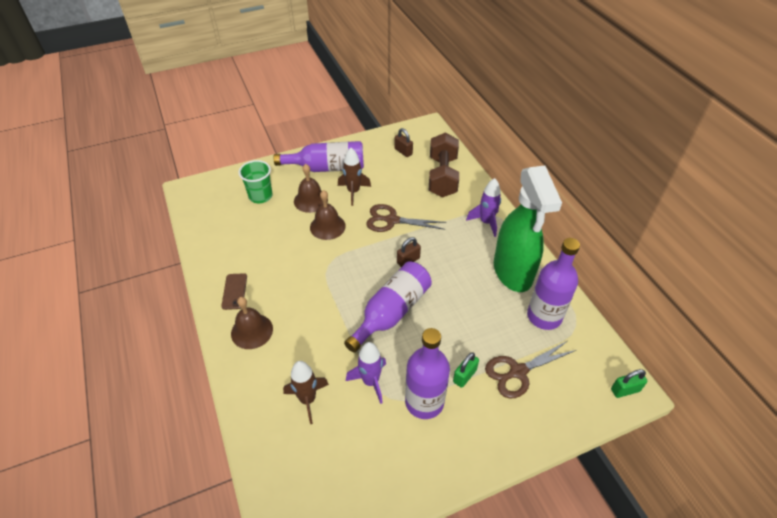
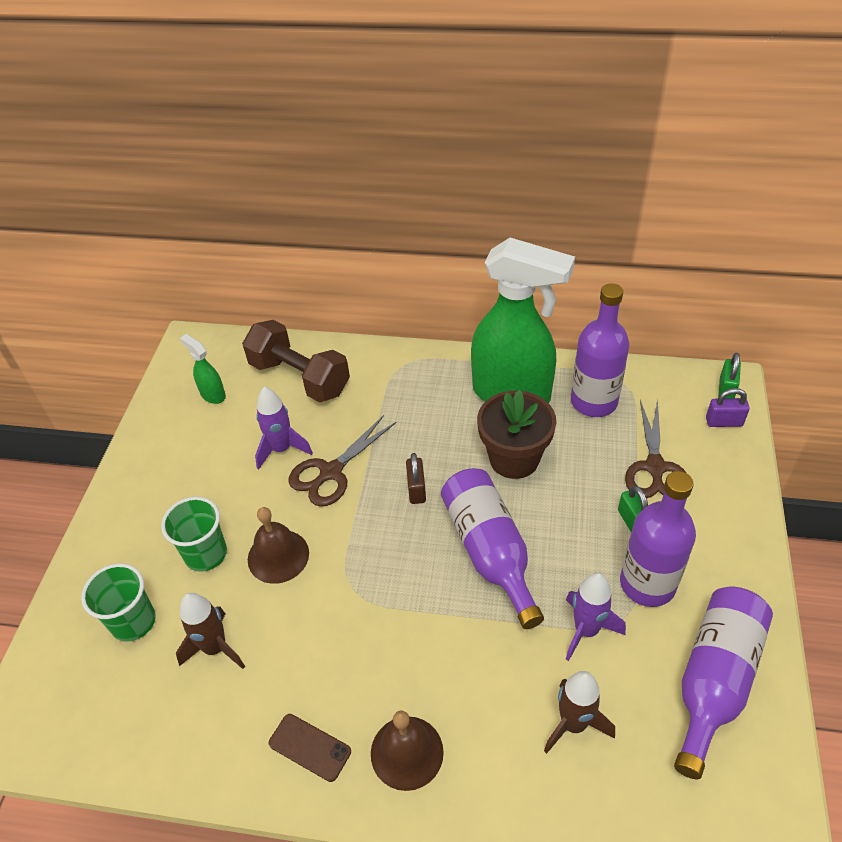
camera: 55 degrees left, 0 degrees up
(310, 200) = (206, 554): brown bell -> green cup
(327, 168) = (157, 501): purple bottle -> purple bottle (714, 680)
(353, 192) = (238, 491): brown rocket -> brown rocket (215, 648)
(403, 151) = (212, 395): brown padlock -> green spray bottle
(464, 295) = (514, 459): none -> brown flower pot
(486, 222) = (415, 376): purple rocket -> purple rocket (282, 449)
(593, 399) = (724, 422): none -> purple padlock

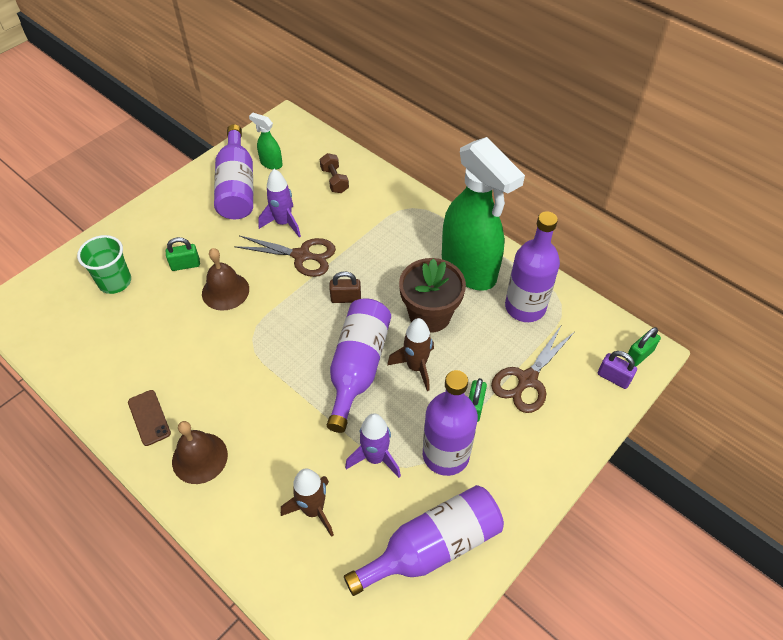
camera: 30 degrees right, 5 degrees up
(194, 438) = (237, 187): none -> purple bottle
(206, 554) = (185, 265): green cup -> green padlock
(212, 395) = (271, 163): green spray bottle -> green spray bottle turned 45 degrees counterclockwise
(215, 648) = (145, 325): brown rocket -> brown rocket (416, 367)
(300, 377) = (334, 180): brown dumbbell -> brown dumbbell, size x0.50
(331, 472) = (301, 255): brown scissors -> brown scissors turned 150 degrees counterclockwise
(416, 489) = (346, 298): brown padlock -> brown padlock turned 60 degrees clockwise

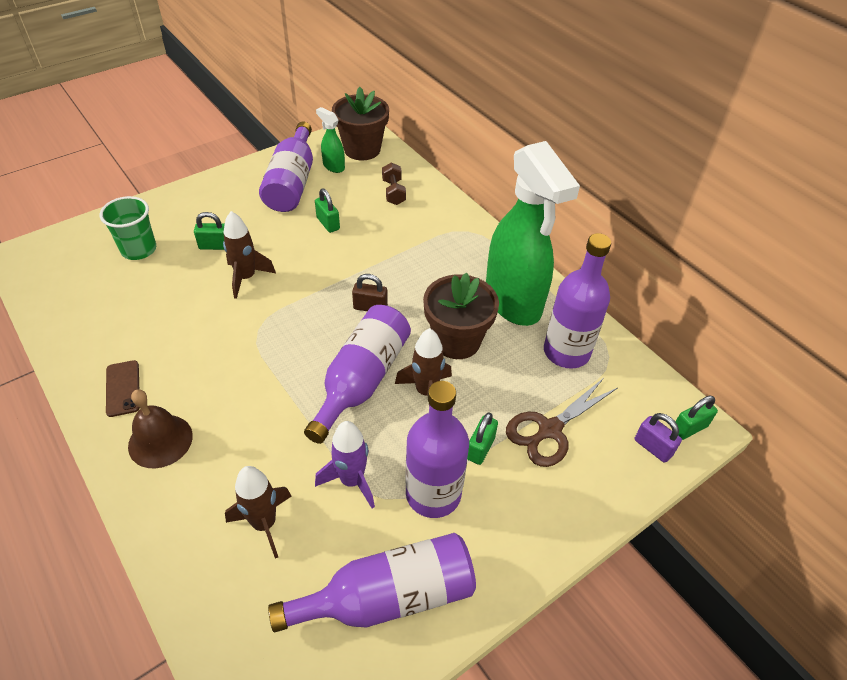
camera: 10 degrees right, 5 degrees down
(225, 291) = (246, 278): brown bell -> brown rocket
(283, 223) = (328, 223): purple rocket -> green padlock
(292, 141) = (362, 149): none -> brown flower pot
(301, 255) = (336, 257): brown scissors -> none

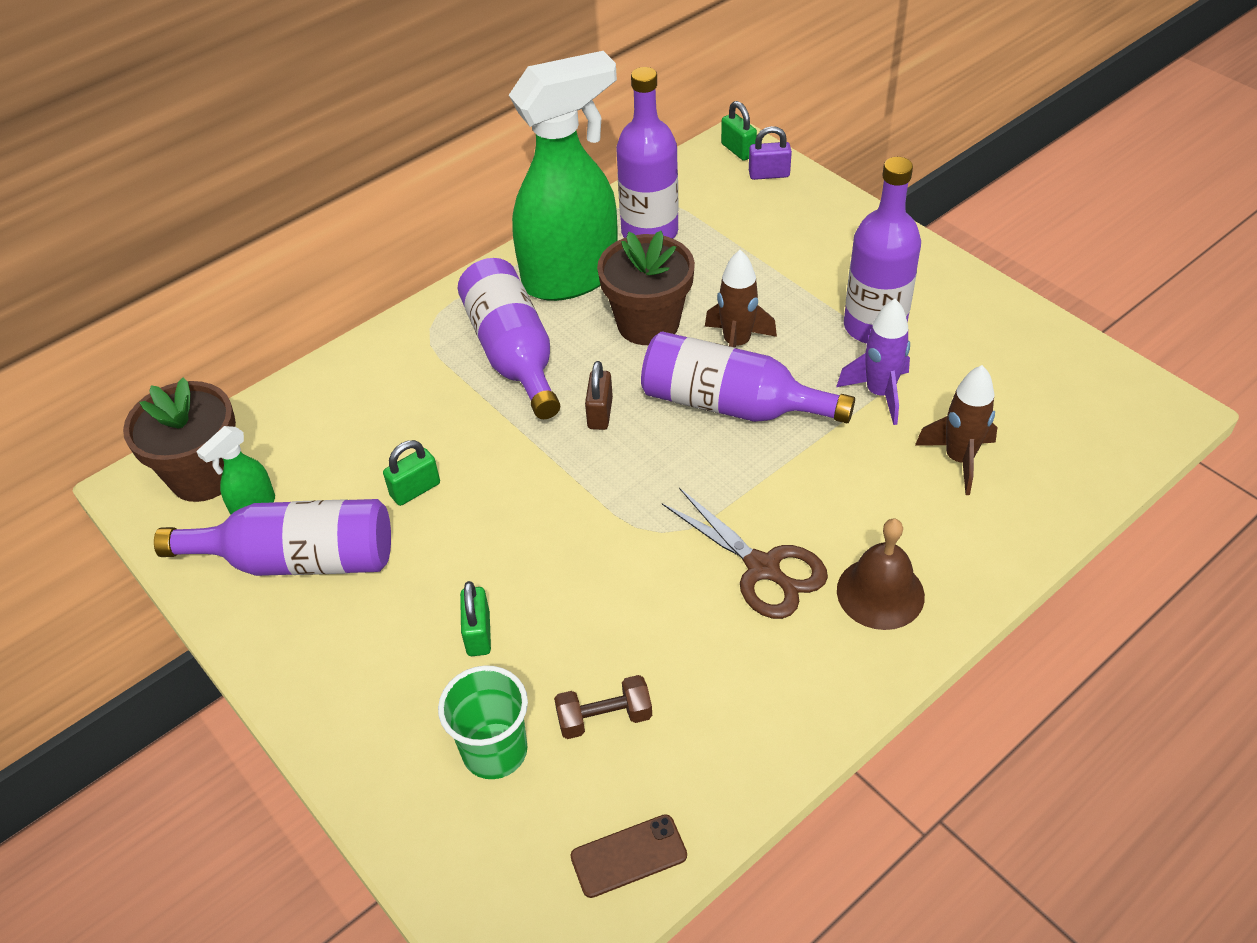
camera: 90 degrees left, 0 degrees up
(123, 388) = (806, 667): brown phone -> brown phone (628, 856)
(246, 278) = (554, 570): brown rocket -> none
(388, 596) = (1000, 348): purple bottle -> purple bottle (513, 354)
(393, 192) = (333, 418): brown dumbbell -> brown dumbbell (604, 718)
(480, 448) = (805, 294): green padlock -> none
(550, 430) = (766, 244): brown scissors -> brown scissors (762, 568)
(653, 447) = (769, 174): purple padlock -> purple padlock turned 45 degrees clockwise

